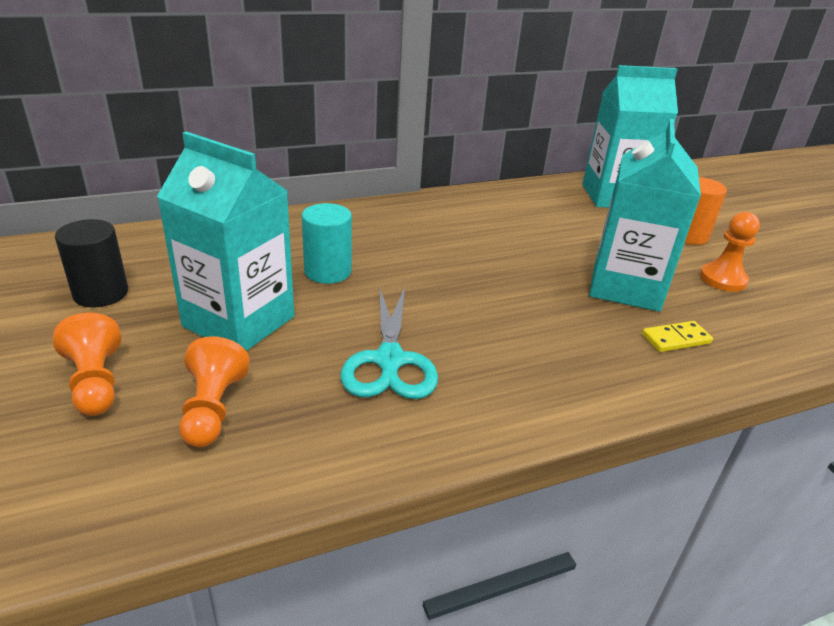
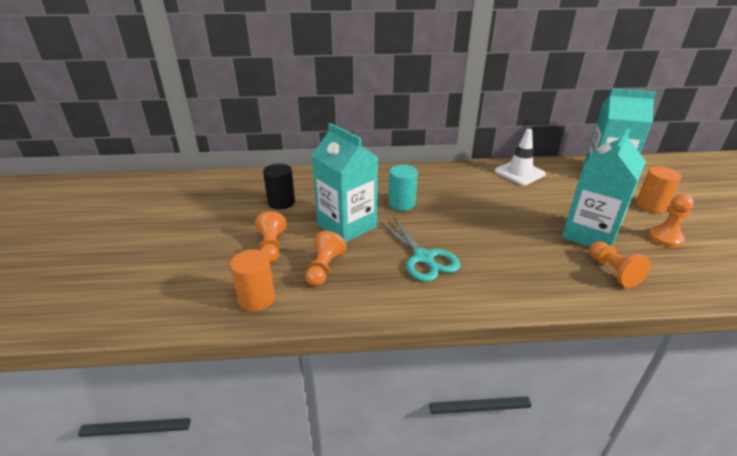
camera: 20 degrees right, 0 degrees up
(82, 495) = (257, 299): none -> orange cylinder
(389, 360) = (423, 258): turquoise scissors -> turquoise scissors turned 45 degrees counterclockwise
(498, 204) = (519, 173): none -> white traffic cone
(676, 339) = (613, 271): yellow domino -> orange pawn

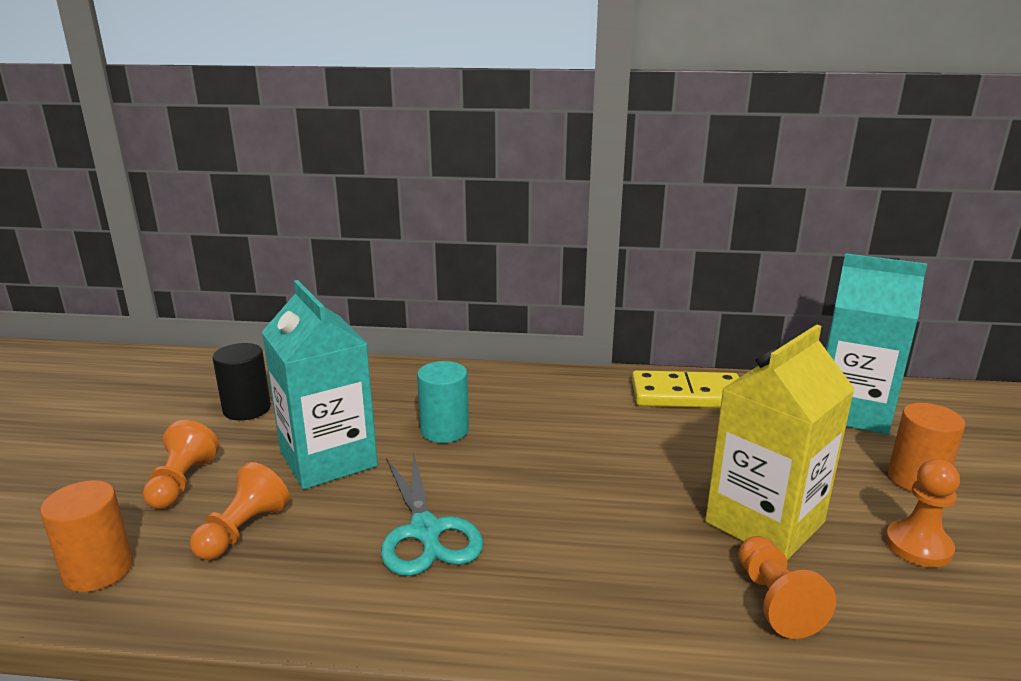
camera: 10 degrees right, 10 degrees down
(519, 173) = (687, 395): white traffic cone -> yellow domino
(590, 234) = (764, 522): turquoise carton -> yellow carton

